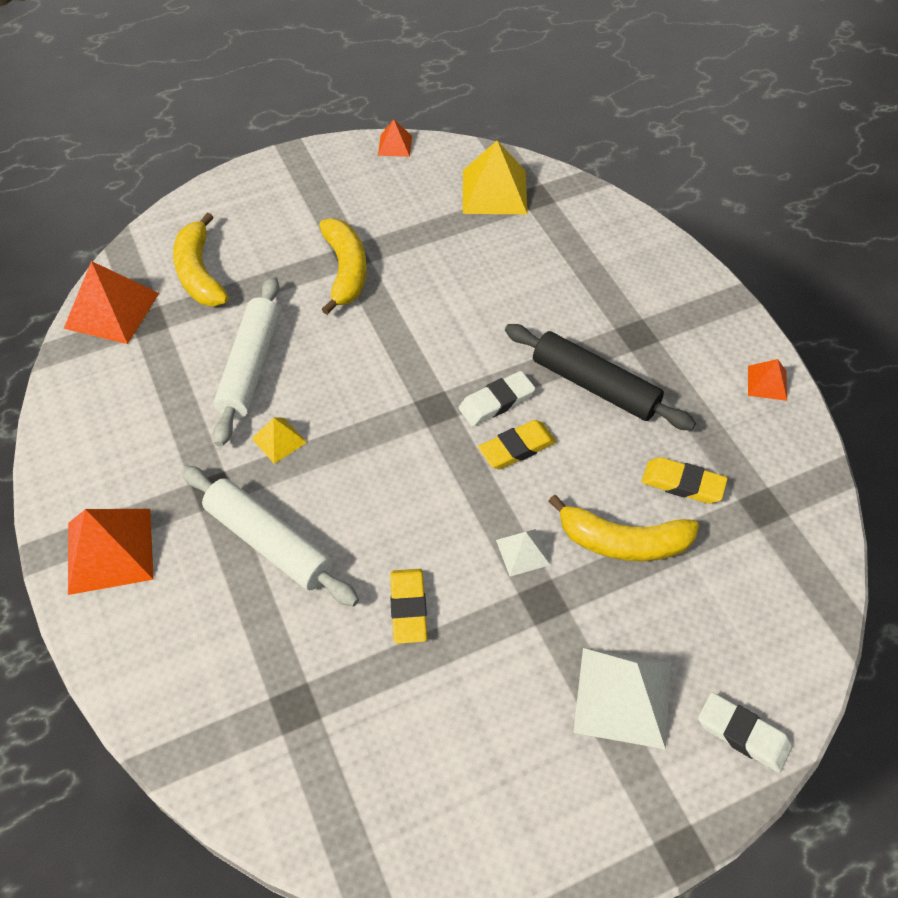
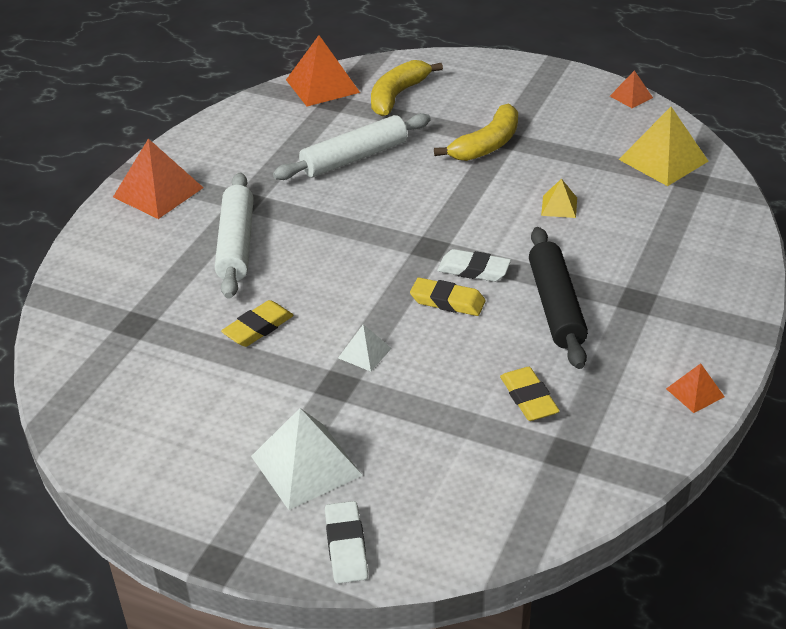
camera: 50 degrees right, 15 degrees down
(279, 440) = (315, 202): yellow pyramid -> yellow pyramid (559, 206)
(623, 542) = (435, 396): yellow banana -> none

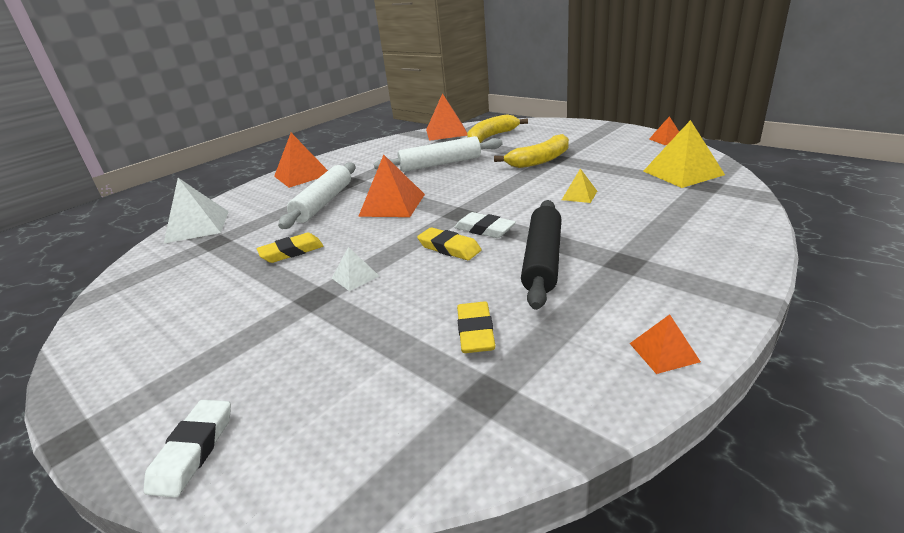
camera: 20 degrees right, 10 degrees down
(306, 465) = (231, 360): white pyramid -> white pyramid (197, 226)
(335, 240) = (392, 205): none -> orange pyramid

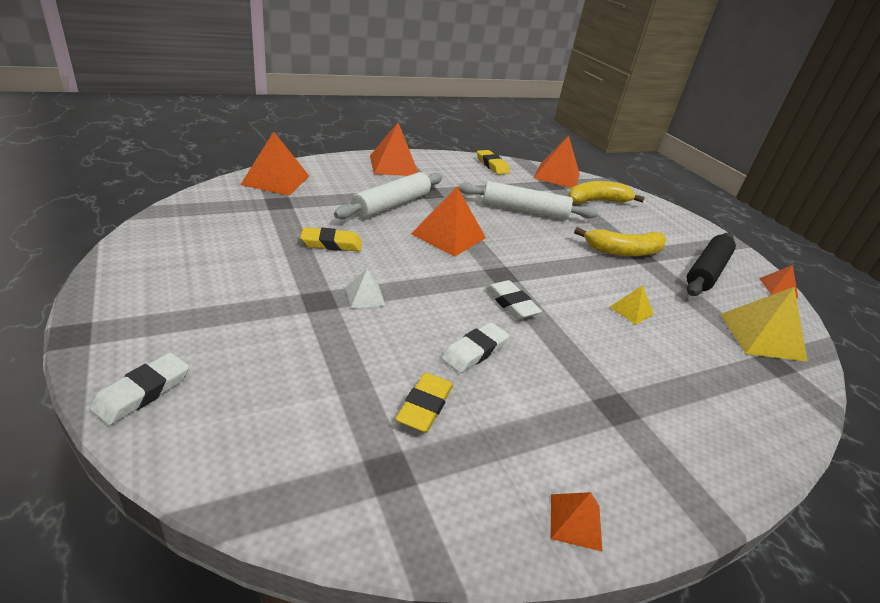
camera: 15 degrees right, 5 degrees up
(197, 226) = (275, 180): white pyramid -> orange pyramid
(449, 248) = (465, 307): yellow eraser -> yellow eraser (492, 165)
(483, 274) = (474, 351): none -> white eraser
(543, 260) = (540, 364): black rolling pin -> black rolling pin (707, 272)

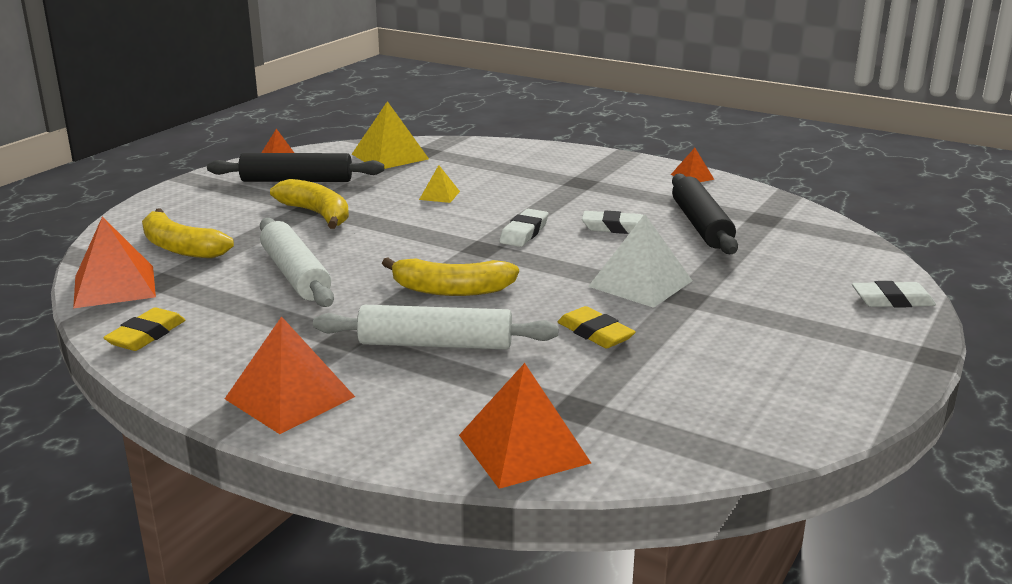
camera: 120 degrees left, 10 degrees down
(365, 296) = (640, 283): white pyramid -> white pyramid, size x1.92
(424, 406) = (701, 225): yellow eraser -> black rolling pin
(448, 236) = (451, 290): orange pyramid -> yellow banana

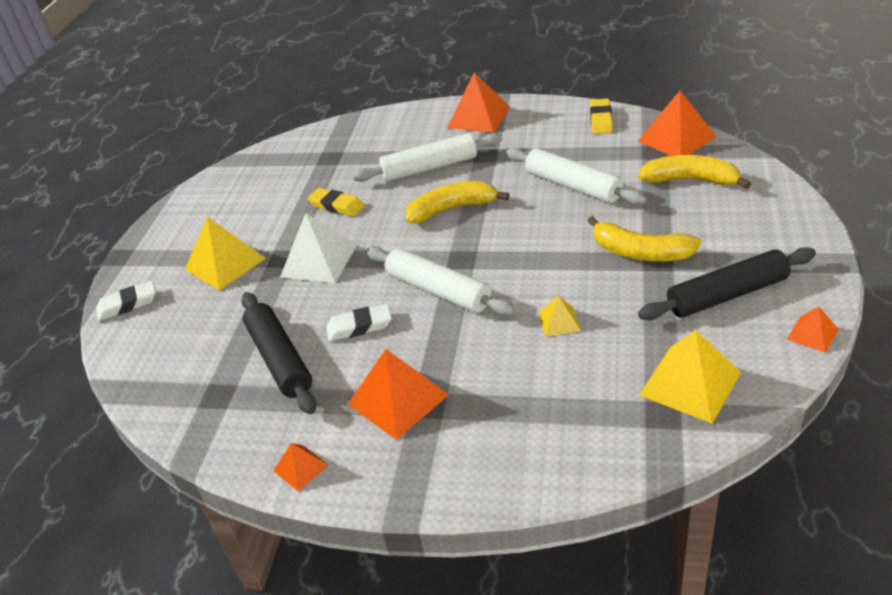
camera: 165 degrees right, 15 degrees up
(523, 449) = (347, 132): orange pyramid -> orange pyramid (398, 399)
(524, 233) = (438, 290): white eraser -> white rolling pin
(765, 309) = (225, 263): none -> yellow pyramid

